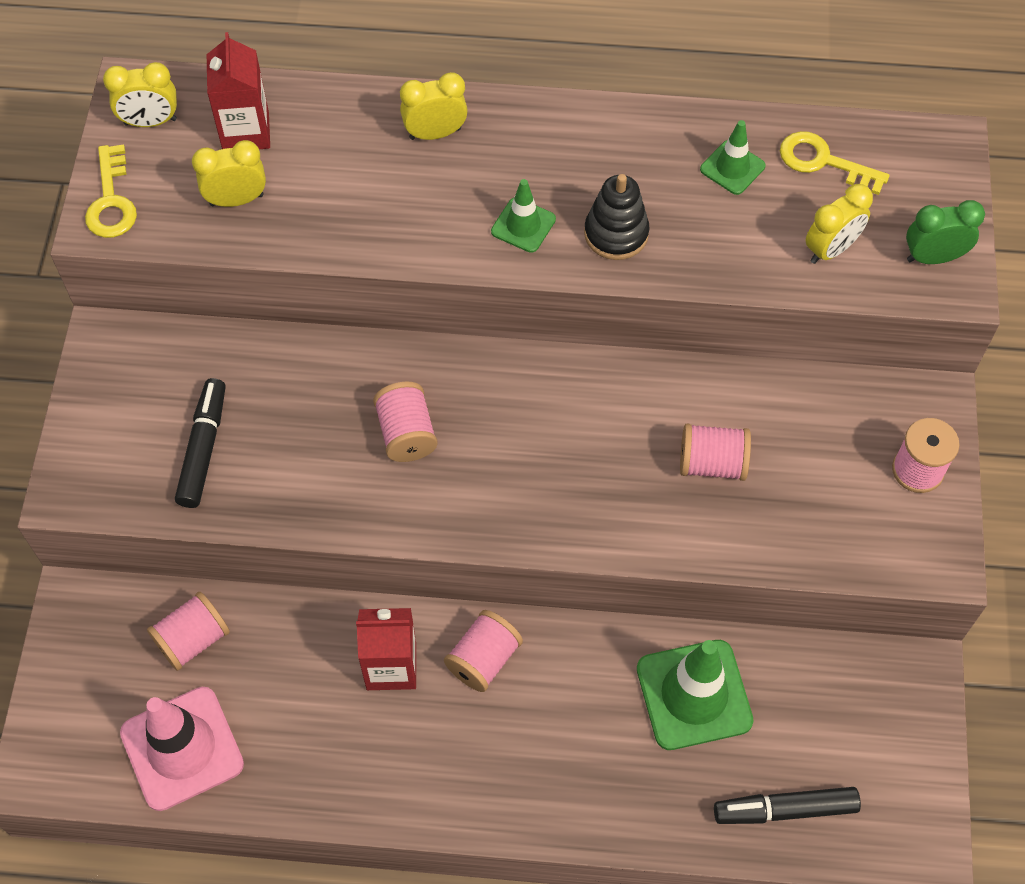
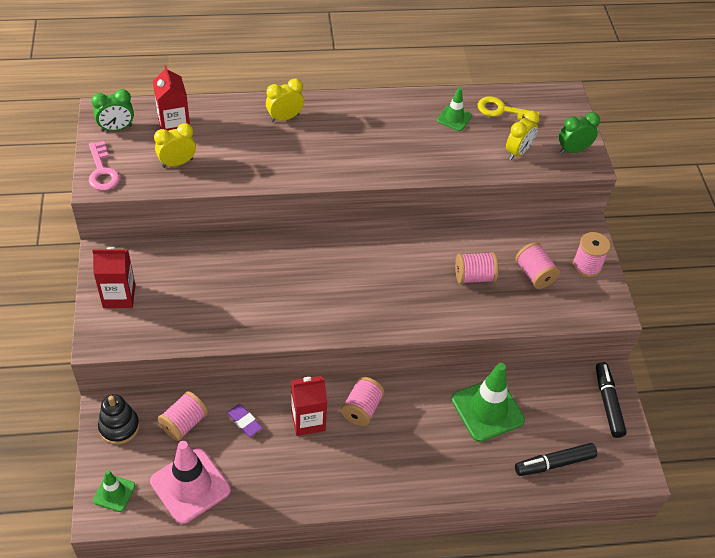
camera: 15 degrees left, 10 degrees down
(111, 200) = (102, 171): yellow key -> pink key
(115, 417) = (119, 296): none -> red carton
(150, 122) = (116, 128): yellow clock -> green clock
(203, 448) = (177, 306): black marker -> black marker (608, 403)
(289, 652) = (244, 422): none -> purple eraser
(406, 434) = (296, 283): pink spool -> pink spool (534, 274)
(523, 225) = (346, 158): green traffic cone -> green traffic cone (114, 493)
(616, 234) = (399, 157): black stacking toy -> black stacking toy (119, 427)

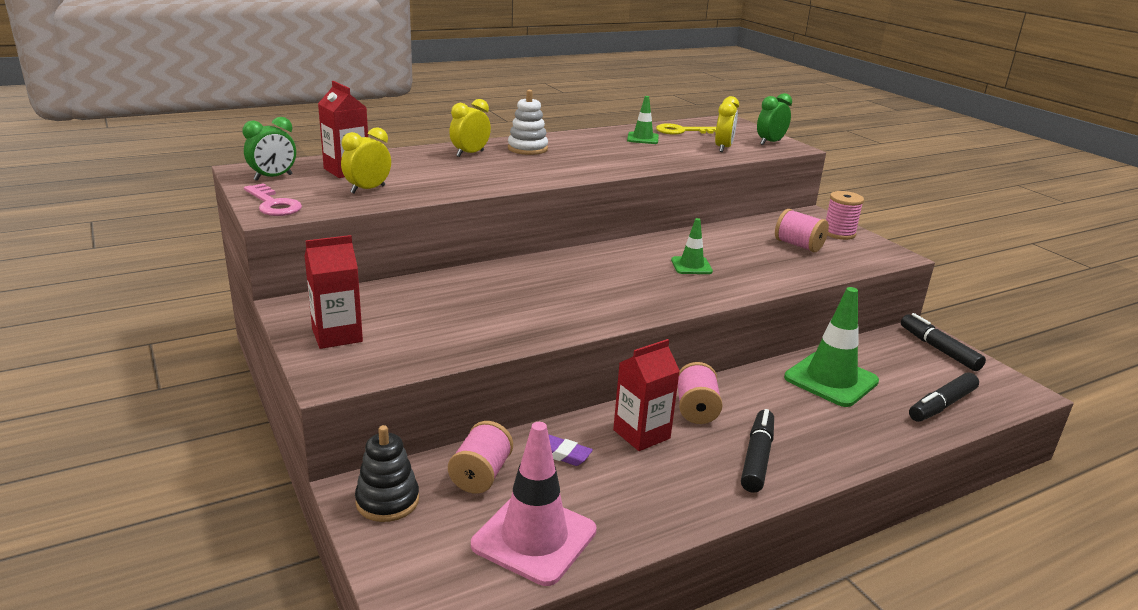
camera: 20 degrees left, 25 degrees down
(114, 493) = (422, 578): green traffic cone -> green traffic cone (691, 266)
(338, 118) = (527, 149): none -> white stacking toy
(373, 468) = (757, 458): none -> black marker
(474, 277) = (743, 256): pink spool -> none

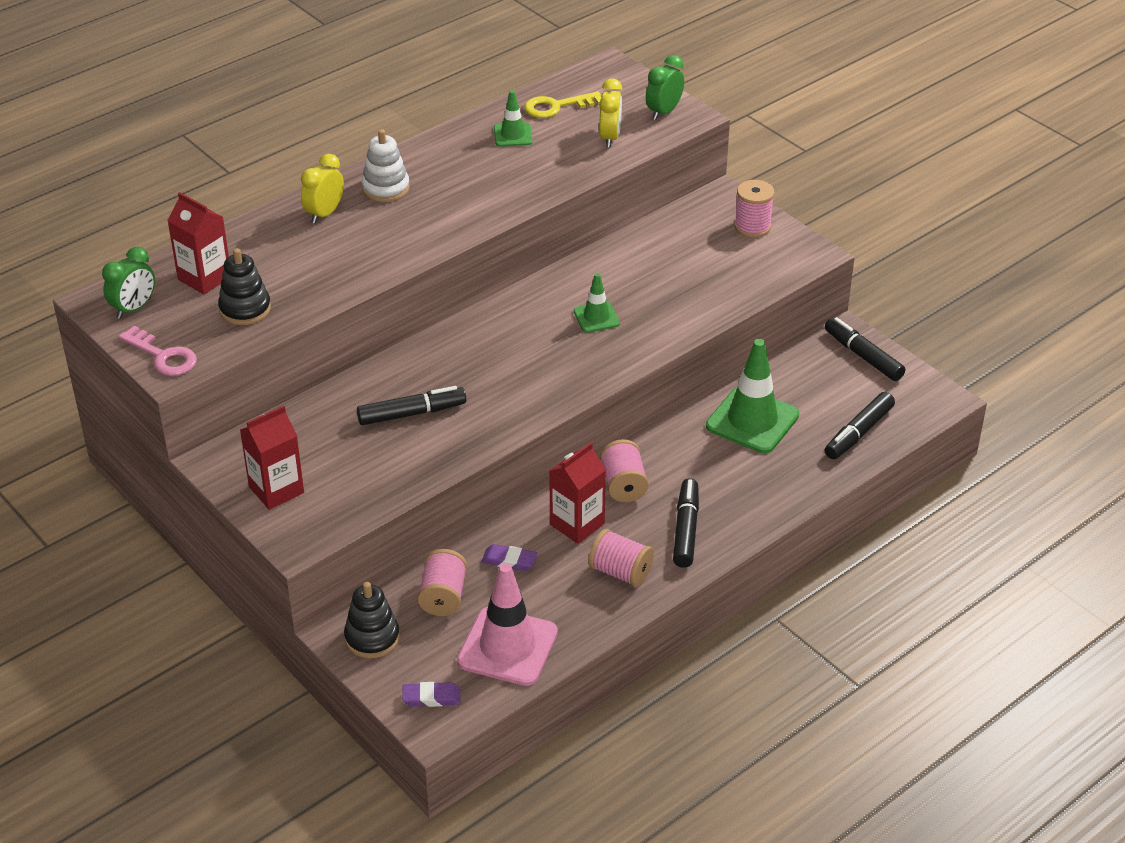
camera: 10 degrees left, 15 degrees up
(368, 189) = (245, 309): yellow clock -> black stacking toy
(425, 577) = (431, 697): none -> purple eraser
(497, 302) = (412, 413): none -> black marker
(798, 245) = (708, 258): pink spool -> pink spool (620, 572)

